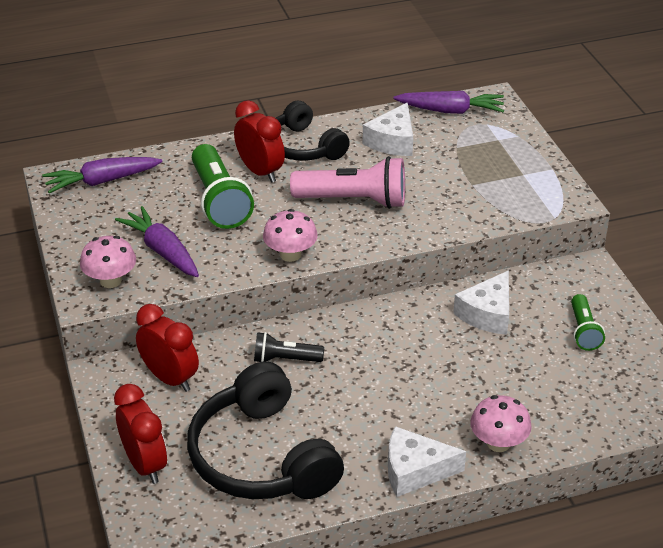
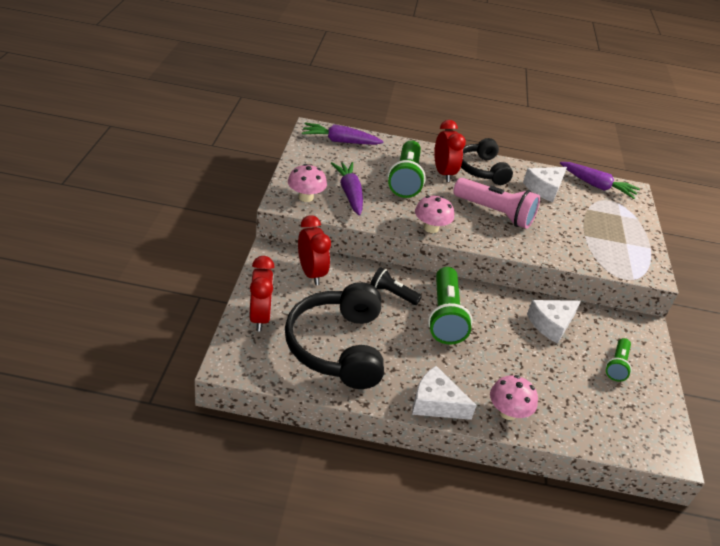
camera: 20 degrees right, 0 degrees up
(363, 359) = (445, 316): none -> green flashlight

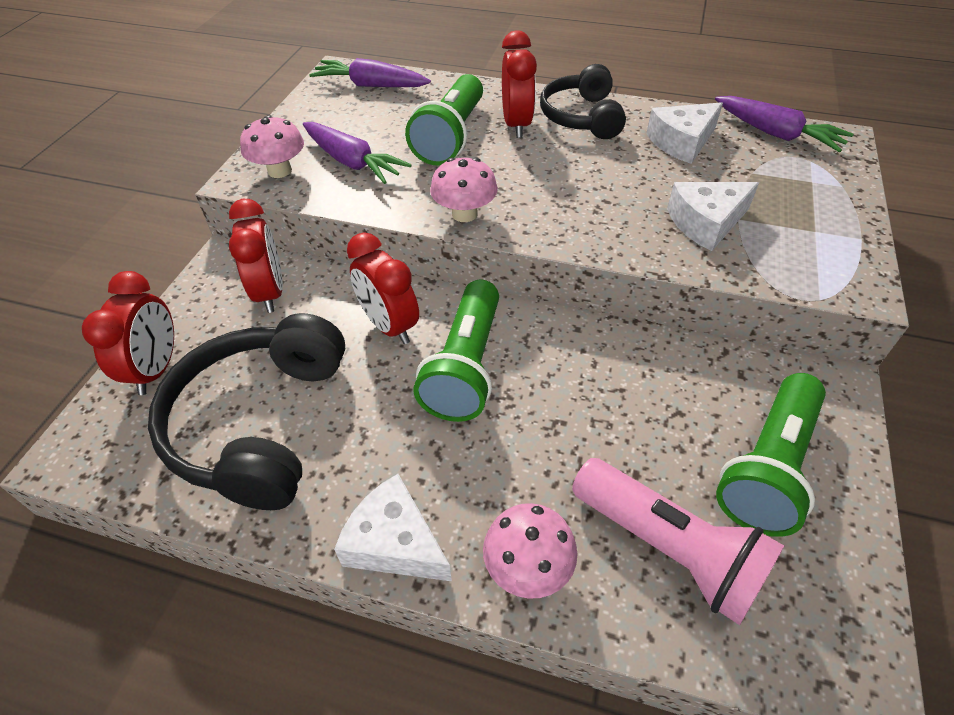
camera: 15 degrees right, 10 degrees up
(350, 193) = (352, 162): purple carrot -> purple carrot turned 135 degrees clockwise
(392, 294) = (389, 326): black flashlight -> red clock
(495, 213) = (584, 185): pink flashlight -> pink flashlight (668, 548)
(551, 324) = (655, 381): white cheese -> white cheese (706, 223)
(617, 365) = (768, 467): green flashlight -> green flashlight, size x1.78

